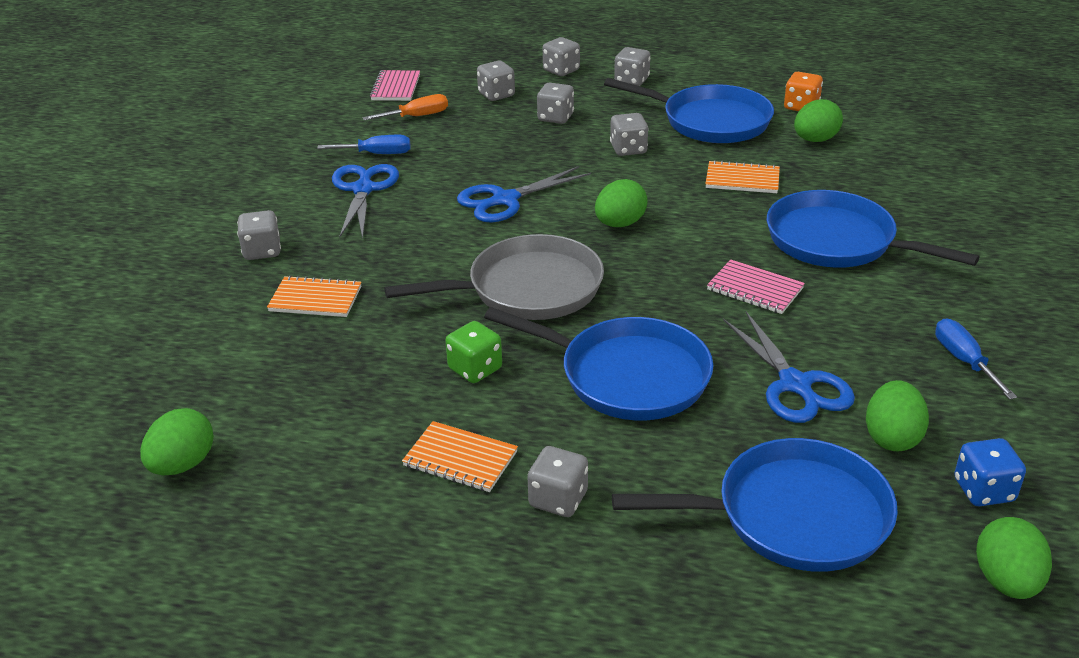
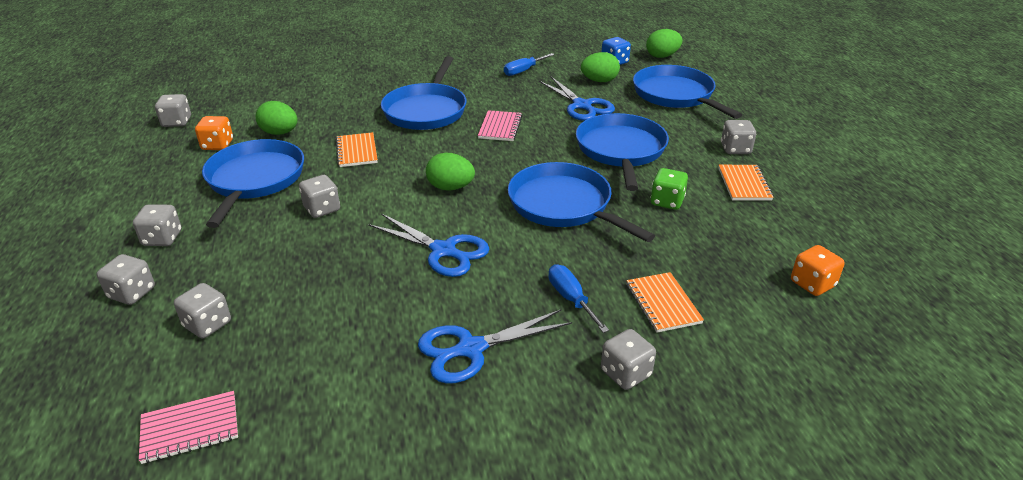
camera: 115 degrees left, 0 degrees up
(183, 464) = (878, 287): green egg -> none
(239, 413) = (812, 284): none -> orange dice
(377, 154) = (388, 370): blue screwdriver -> blue screwdriver (571, 299)
(417, 116) = (280, 372): orange screwdriver -> none
(528, 288) = (563, 205): grey pan -> blue pan
(555, 117) = (263, 265): grey dice -> grey dice (177, 122)
(795, 384) = (582, 105): blue scissors -> blue scissors turned 105 degrees clockwise

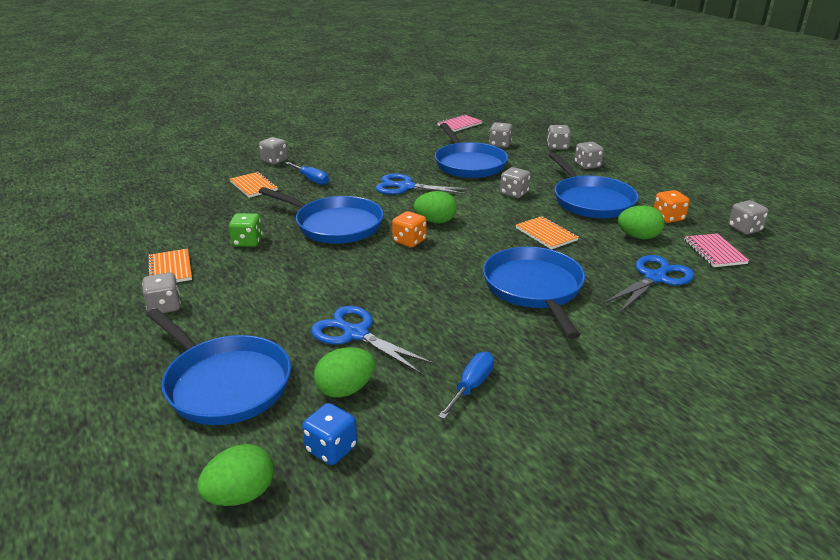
camera: 160 degrees right, 5 degrees down
(471, 349) = (358, 156): blue scissors -> blue scissors (655, 278)
(500, 127) = (435, 283): pink notebook -> pink notebook (714, 252)
(621, 150) = (295, 281): blue pan -> blue pan (469, 164)
(812, 284) = (148, 209): orange dice -> orange dice (409, 241)

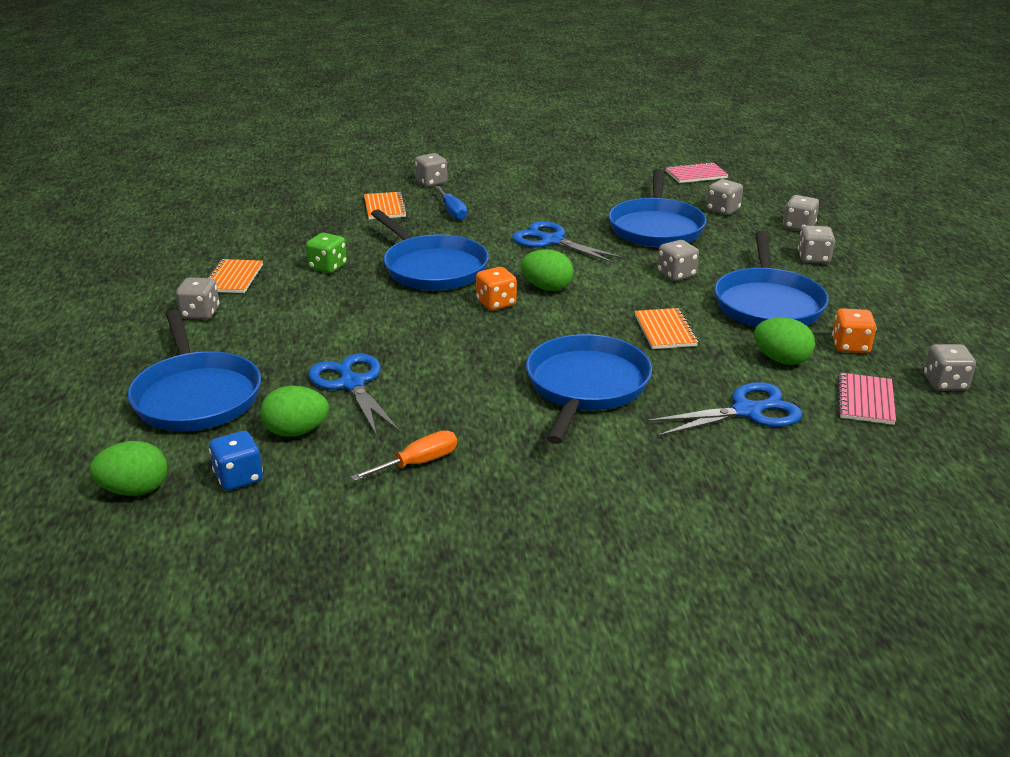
camera: 25 degrees right, 0 degrees up
(471, 386) = (418, 463): blue screwdriver -> orange screwdriver

